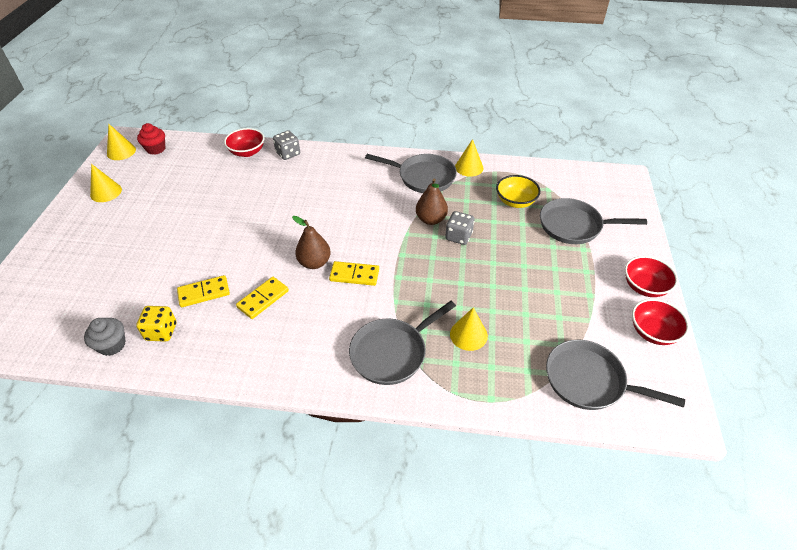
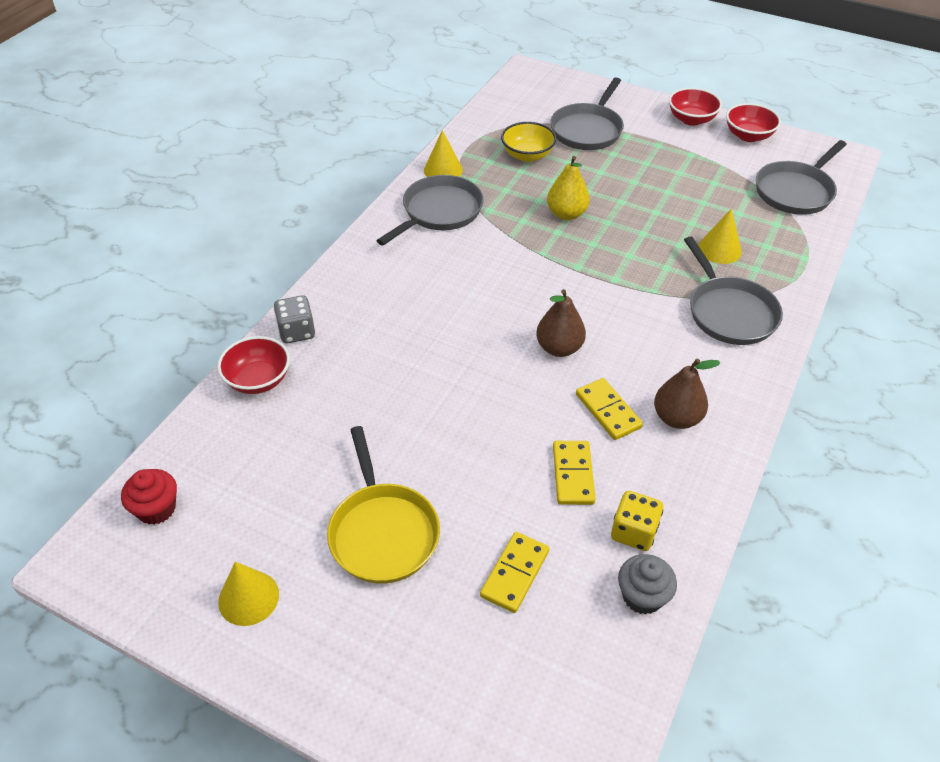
camera: 70 degrees left, 0 degrees up
(121, 151) = (124, 567): yellow cone -> none
(150, 224) = (382, 532): none -> yellow pan
(354, 275) = (597, 316): yellow domino -> yellow domino (515, 574)
(431, 219) = (525, 227): brown pear -> brown pear (676, 418)
(458, 236) = (566, 214): grey dice -> yellow pear

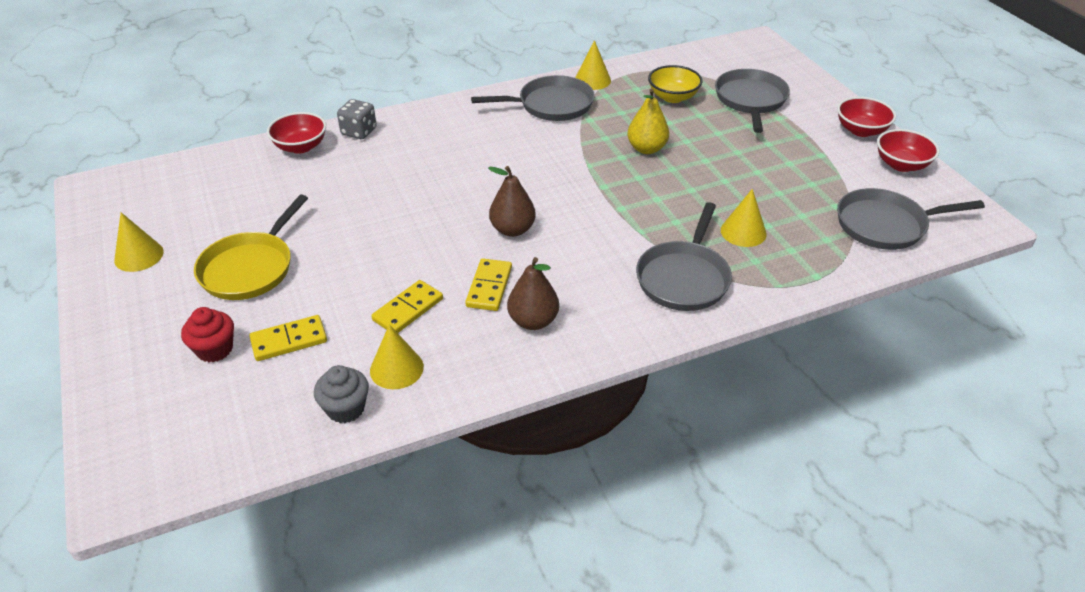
camera: 40 degrees right, 5 degrees down
(156, 509) = (159, 183): red cupcake -> red cupcake (215, 349)
(587, 130) = (750, 100): grey pan -> grey pan turned 120 degrees clockwise
(633, 532) = (396, 368): yellow dice -> yellow cone

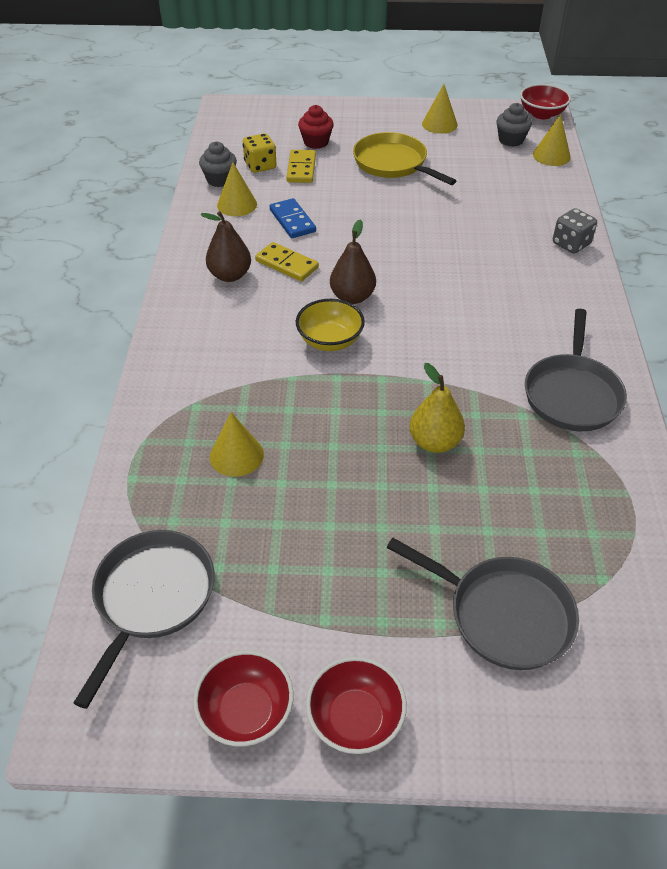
camera: 115 degrees right, 5 degrees up
(168, 197) = (511, 140): none -> grey cupcake
(295, 382) = (260, 166): none -> yellow dice
(300, 147) = (558, 208): red bowl -> red bowl (541, 114)
(408, 309) = (292, 221): yellow domino -> blue domino
(592, 80) = (624, 455): yellow cone -> yellow cone (551, 156)
(673, 97) = (547, 523): yellow bowl -> yellow bowl (330, 340)
(684, 278) = (207, 380): grey pan -> none

